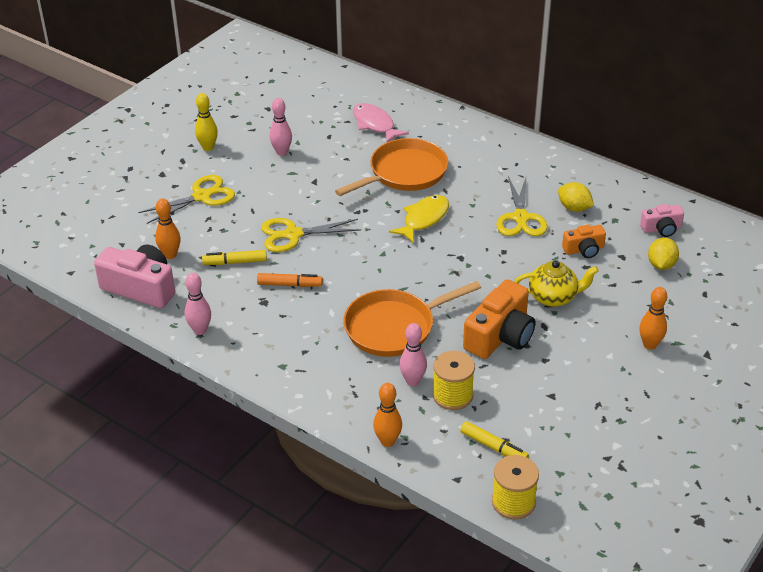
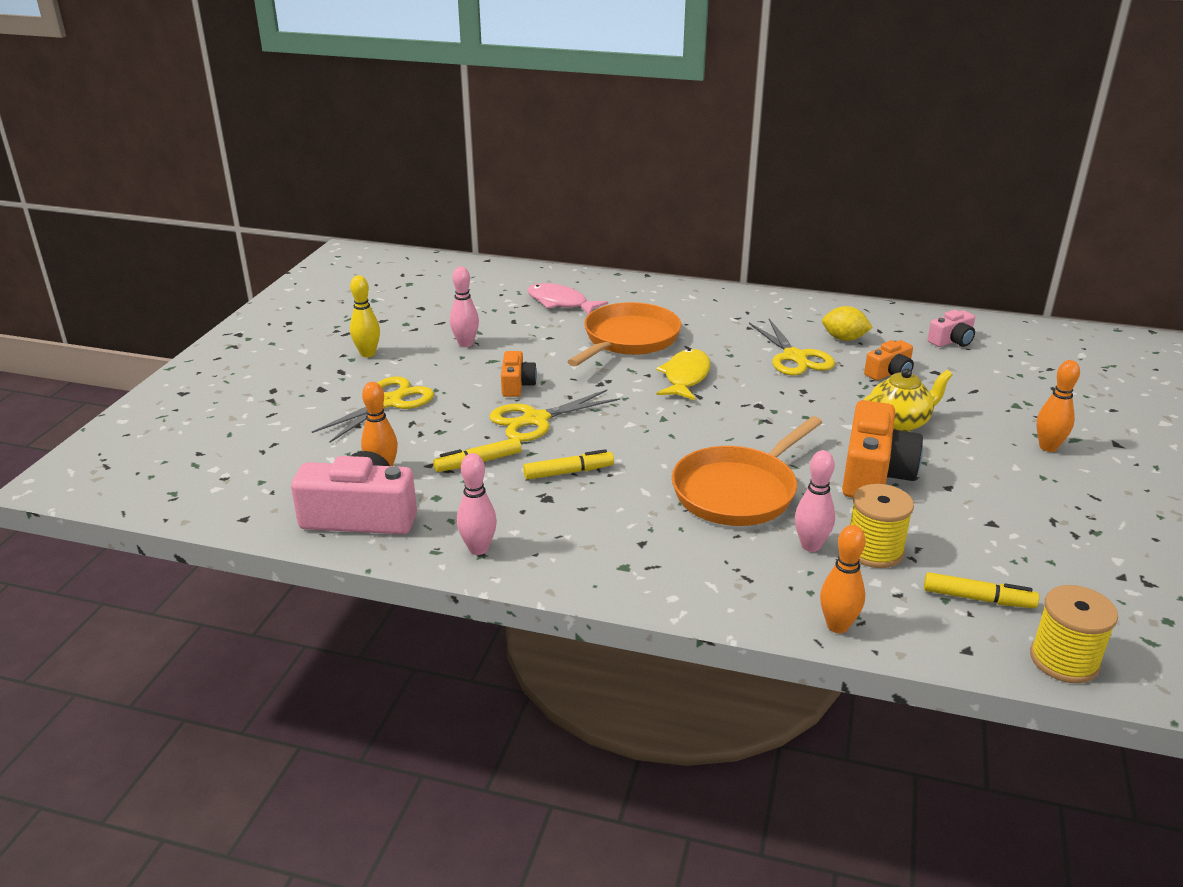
camera: 20 degrees left, 10 degrees down
(290, 284) = (568, 472): orange marker -> yellow marker
(297, 200) = (517, 385): none -> orange camera
(661, 265) = (983, 372): yellow lemon -> none

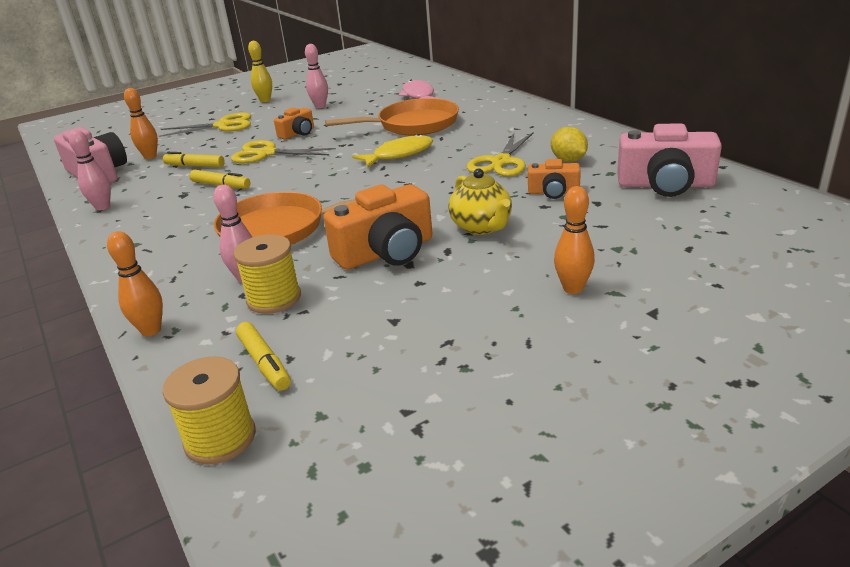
camera: 45 degrees right, 0 degrees up
(899, 423) = (481, 227): yellow teapot -> yellow teapot turned 45 degrees clockwise
(952, 341) = (665, 185): pink camera -> pink camera, size x1.80

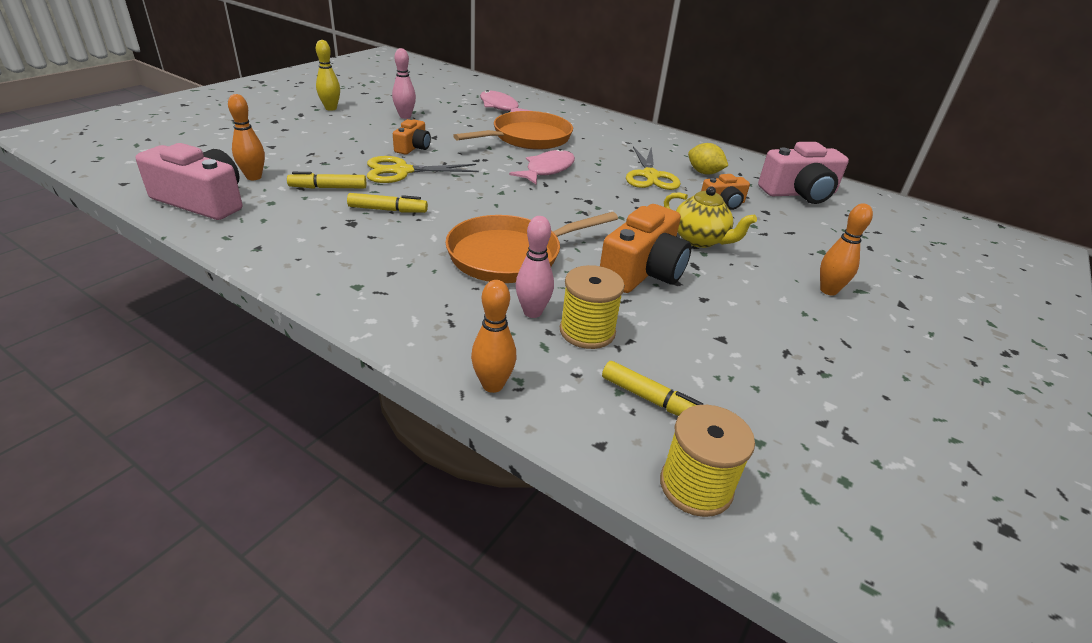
camera: 30 degrees left, 5 degrees up
(103, 207) = (259, 244): pink bowling pin -> none
(223, 126) = (310, 138): yellow scissors -> none
(399, 154) = (547, 170): yellow fish -> pink fish

